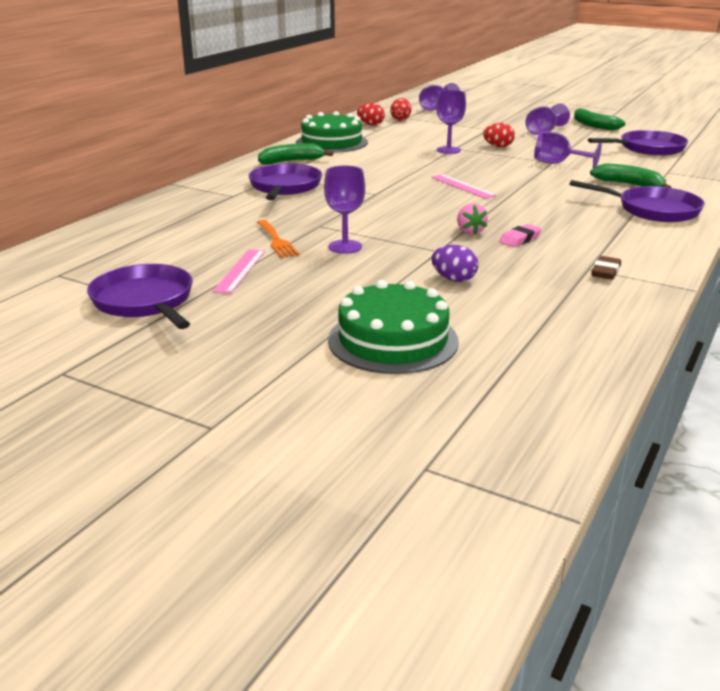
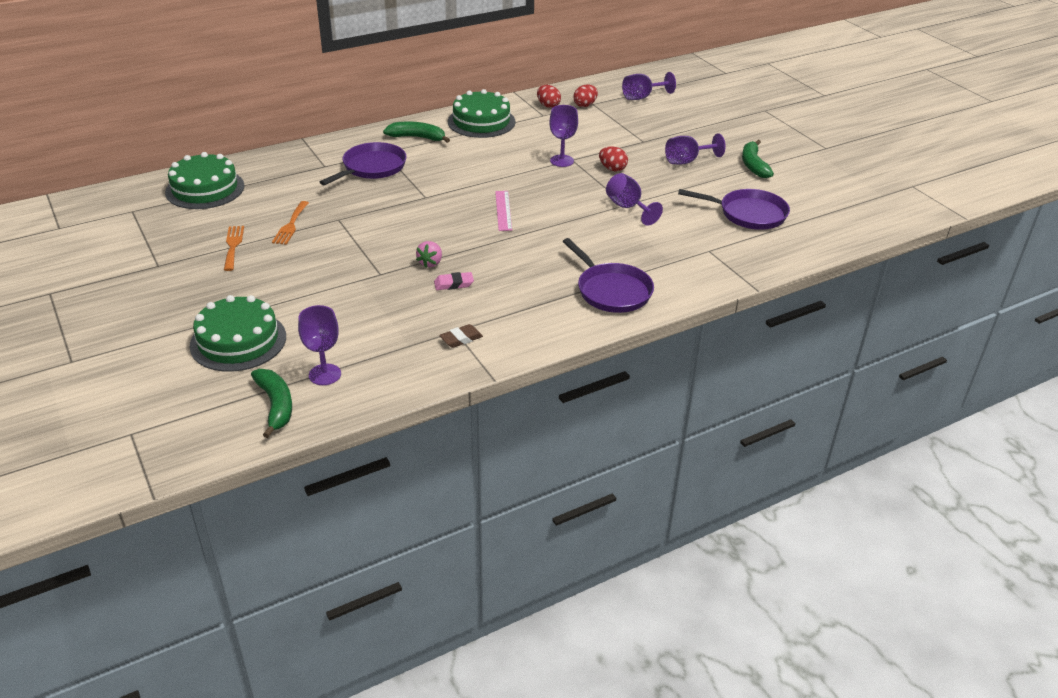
camera: 30 degrees right, 10 degrees up
(124, 238) = (205, 189): none -> green cake
(145, 301) = (150, 253): purple pan -> none
(240, 270) = (233, 246): pink ruler -> orange fork
(345, 247) = (325, 247): purple goblet -> purple goblet (325, 374)
(454, 279) = (349, 305): purple egg -> none
(630, 185) = (645, 255): green banana -> green banana (276, 405)

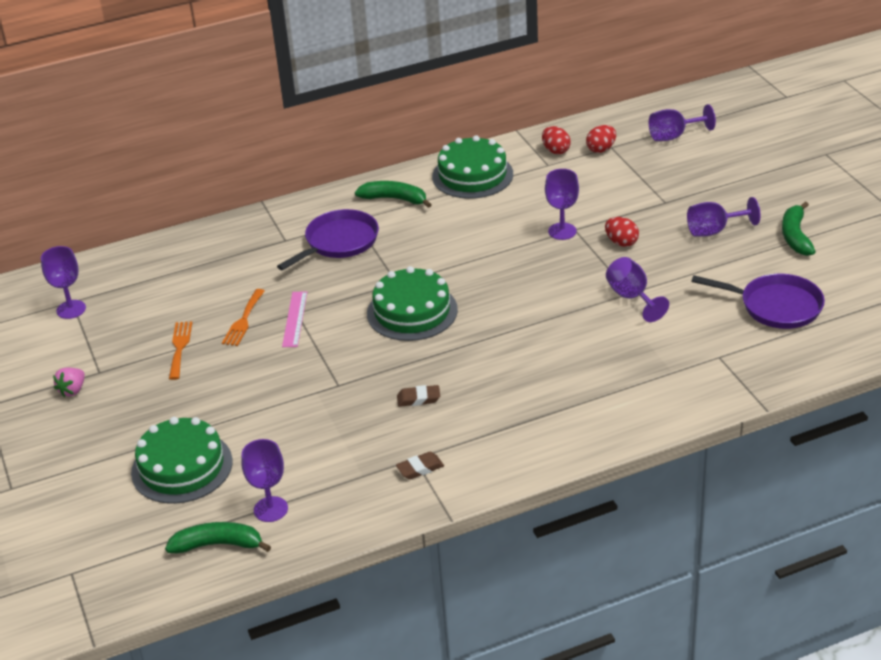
camera: 10 degrees right, 0 degrees up
(131, 217) = (71, 309): none -> purple goblet
(205, 189) = (151, 272): green cake -> green cake (412, 311)
(276, 405) = (218, 545): green banana -> green banana turned 75 degrees counterclockwise
(430, 263) = (395, 371): pink strawberry -> pink strawberry (72, 390)
(454, 284) = (418, 399): pink eraser -> brown eraser
(503, 210) = (485, 301): pink ruler -> pink ruler (295, 319)
(611, 291) = (596, 409): purple pan -> none

